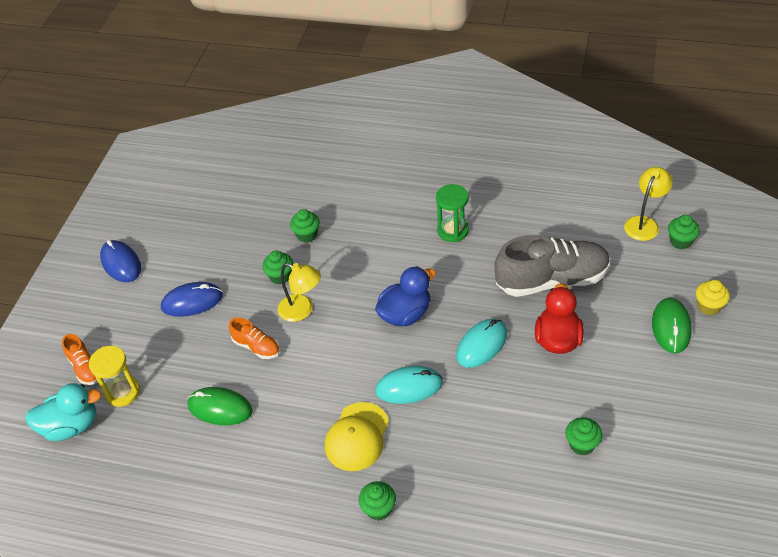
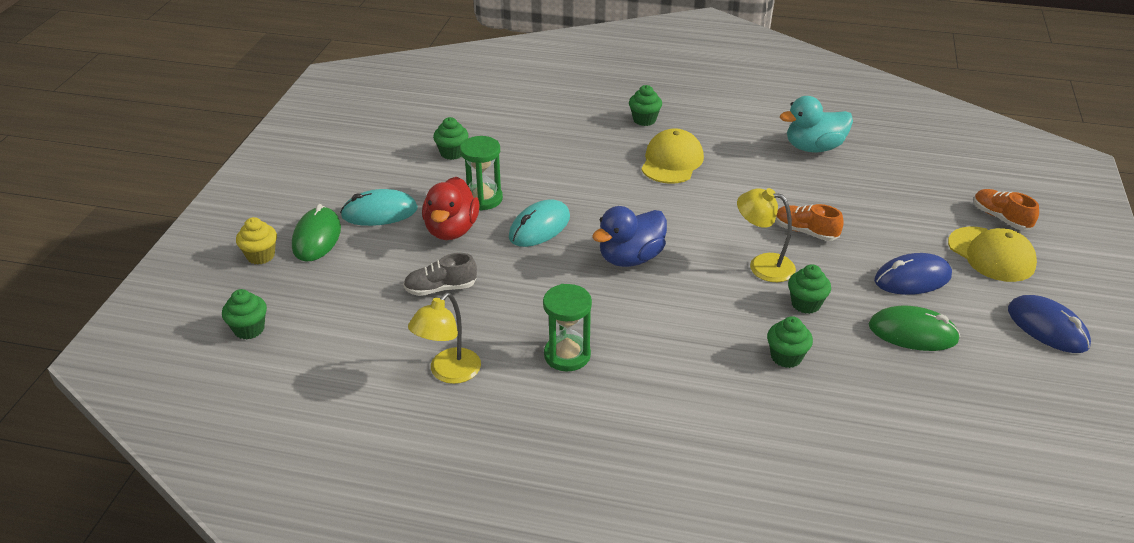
camera: 175 degrees right, 10 degrees down
(71, 426) = (975, 173): turquoise duck -> turquoise duck (813, 148)
(118, 327) = (991, 254): none -> yellow cap
(123, 392) = (939, 197): yellow hourglass -> none
(220, 408) = (823, 183): green mouse -> green mouse (912, 333)
(409, 387) = (622, 195): turquoise mouse -> turquoise mouse (379, 212)
(537, 378) = (483, 199): none -> green hourglass
(551, 280) = (441, 288): grey shoe -> grey shoe, size x0.48
(644, 223) = (285, 355): yellow lamp -> yellow lamp (448, 373)

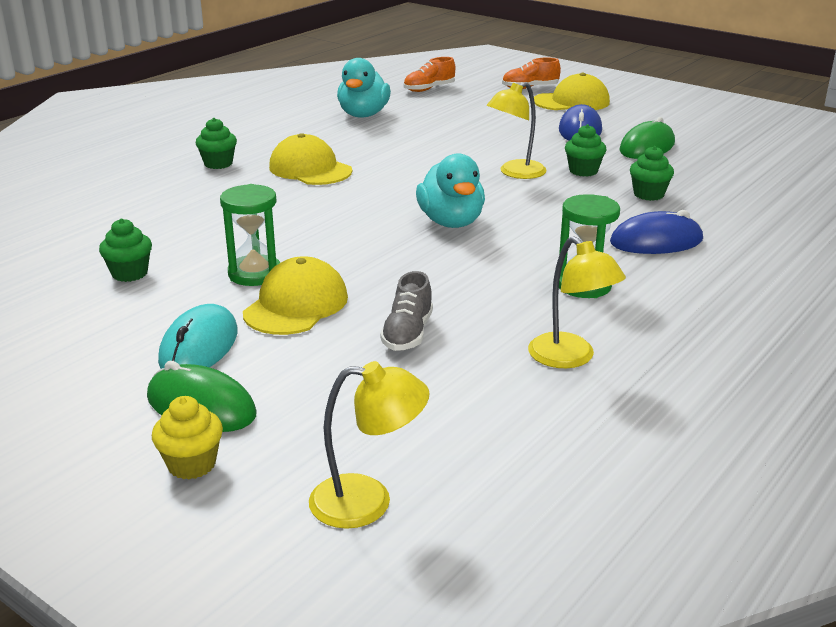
camera: 65 degrees left, 10 degrees down
(249, 329) = (368, 502): green cupcake -> yellow lamp
(451, 230) = (296, 305): red duck -> yellow cap
(539, 227) = (349, 254): turquoise mouse -> none
(630, 258) = (451, 222): blue duck -> turquoise duck
(805, 232) = (483, 147): orange shoe -> orange shoe (429, 89)
(1047, 327) = (668, 110): blue mouse -> blue mouse (656, 241)

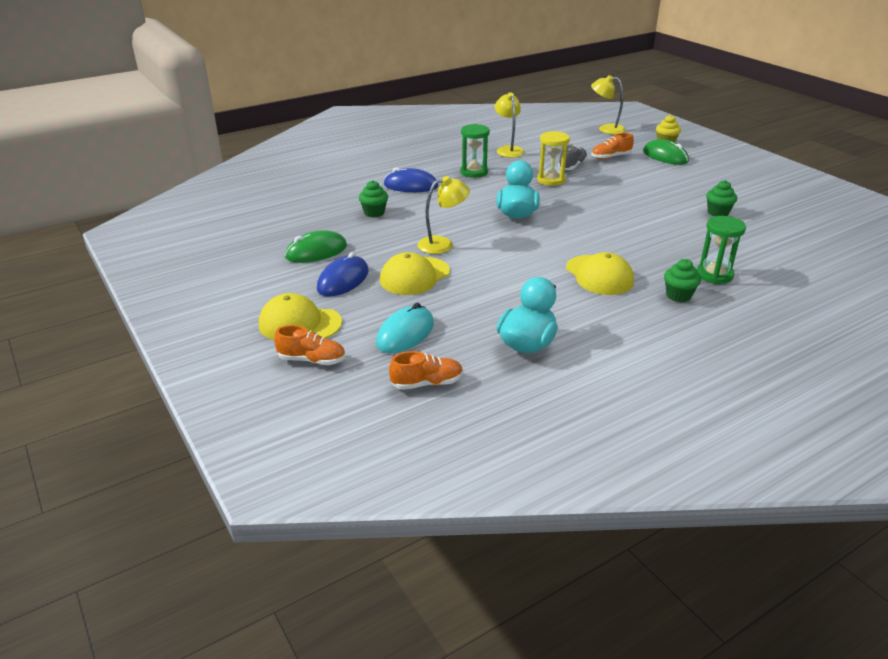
camera: 160 degrees left, 5 degrees up
(199, 346) = (670, 175): turquoise mouse -> turquoise mouse (405, 333)
(255, 274) = (644, 202): green hourglass -> green hourglass (714, 275)
(296, 305) = (622, 184): yellow cap -> yellow cap (414, 276)
(332, 378) = (611, 157): none -> orange shoe
(433, 292) = (551, 180): none -> yellow hourglass
(583, 171) = (392, 237): green cupcake -> none

